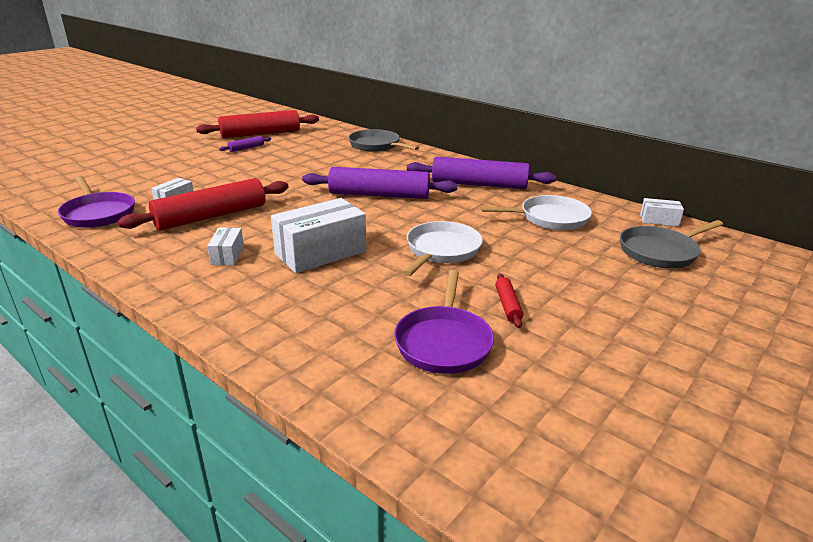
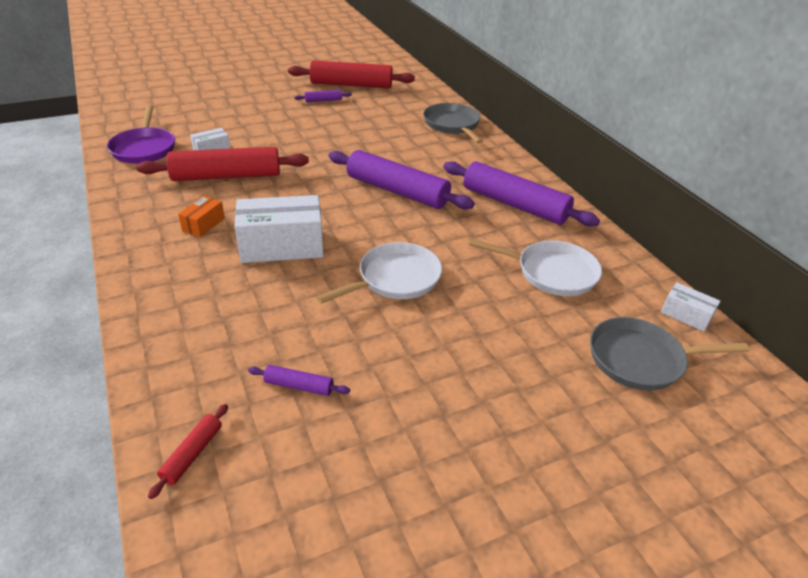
camera: 25 degrees right, 10 degrees up
(227, 255) = (203, 224): white box -> orange box
(443, 342) = (299, 386): purple pan -> purple rolling pin
(508, 305) = (398, 368): red rolling pin -> red rolling pin (192, 454)

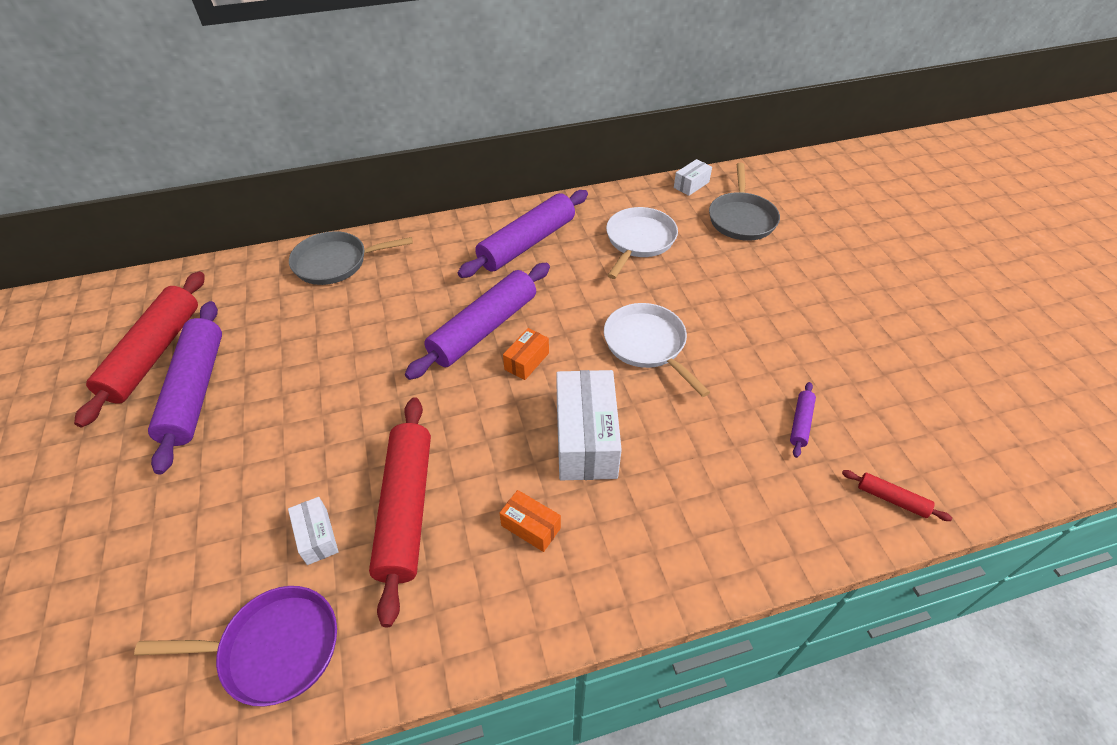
camera: 80 degrees left, 10 degrees up
(323, 100) = (196, 390): purple rolling pin -> purple rolling pin, size x2.32
(364, 213) = (527, 361): none -> orange box

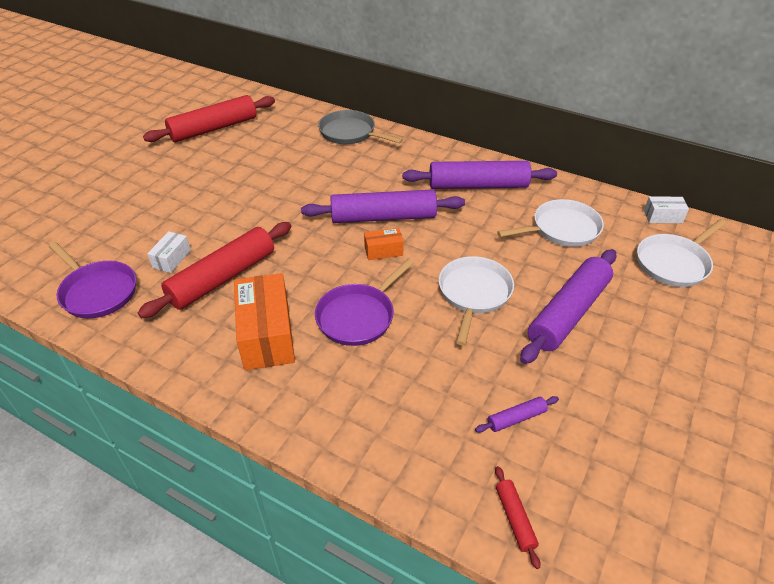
camera: 45 degrees right, 5 degrees down
(196, 390) = (209, 156): purple rolling pin -> purple rolling pin (568, 313)
(531, 527) = (267, 335): orange box -> orange box, size x2.01
(586, 439) = (358, 316): white box -> purple pan
(741, 218) = (674, 263): grey pan -> white pan

